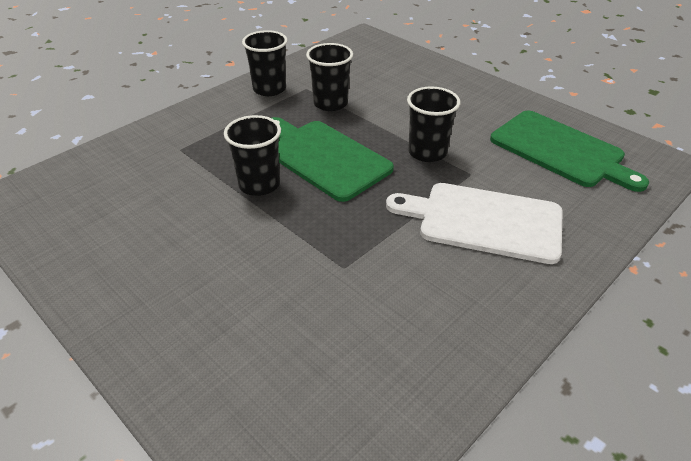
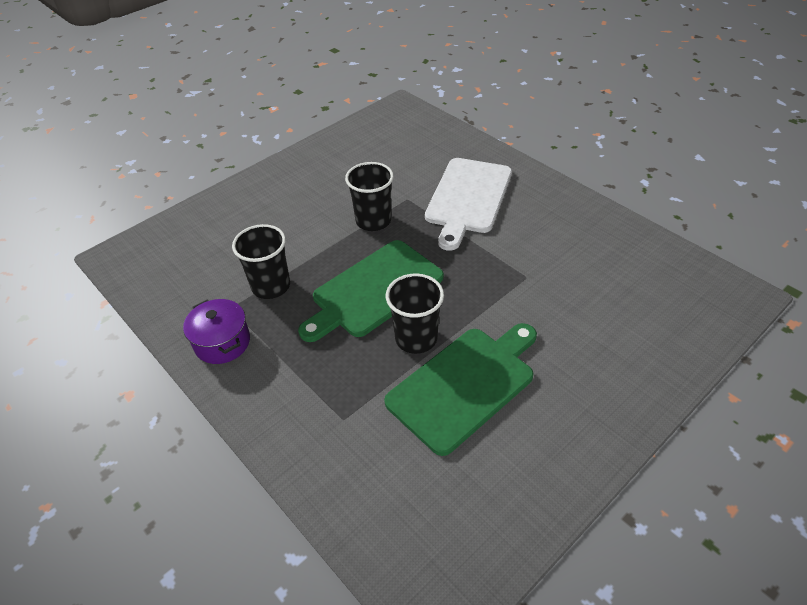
camera: 85 degrees left, 5 degrees up
(269, 89) = (222, 342): black cup -> purple pot
(561, 150) = (379, 148): green cutting board -> green cutting board (464, 384)

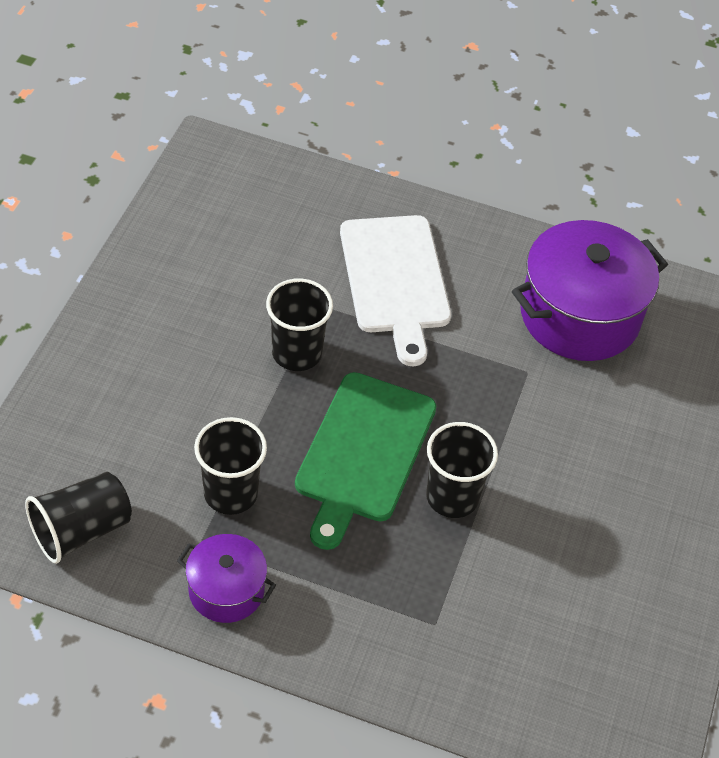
camera: 35 degrees left, 5 degrees up
(168, 277) = (81, 530): none -> black cup
(464, 384) = (537, 532): green cutting board -> none
(589, 253) = (579, 315): none -> purple pot

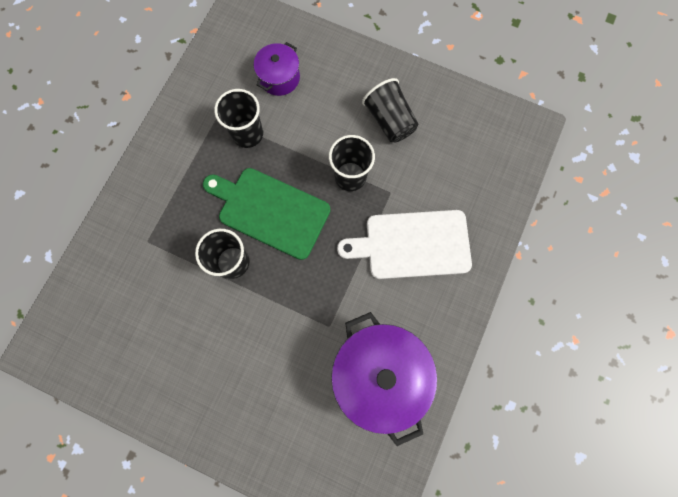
camera: 100 degrees right, 25 degrees up
(81, 530) = (230, 58): black cup -> black cup (389, 120)
(226, 590) = (184, 129): purple pot -> purple pot (279, 78)

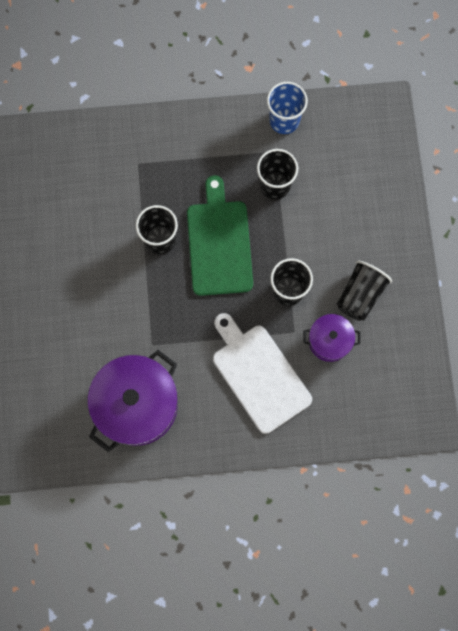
camera: 60 degrees right, 0 degrees up
(194, 93) = (284, 120): none -> blue cup
(279, 78) = (342, 180): purple pot -> purple pot (329, 341)

